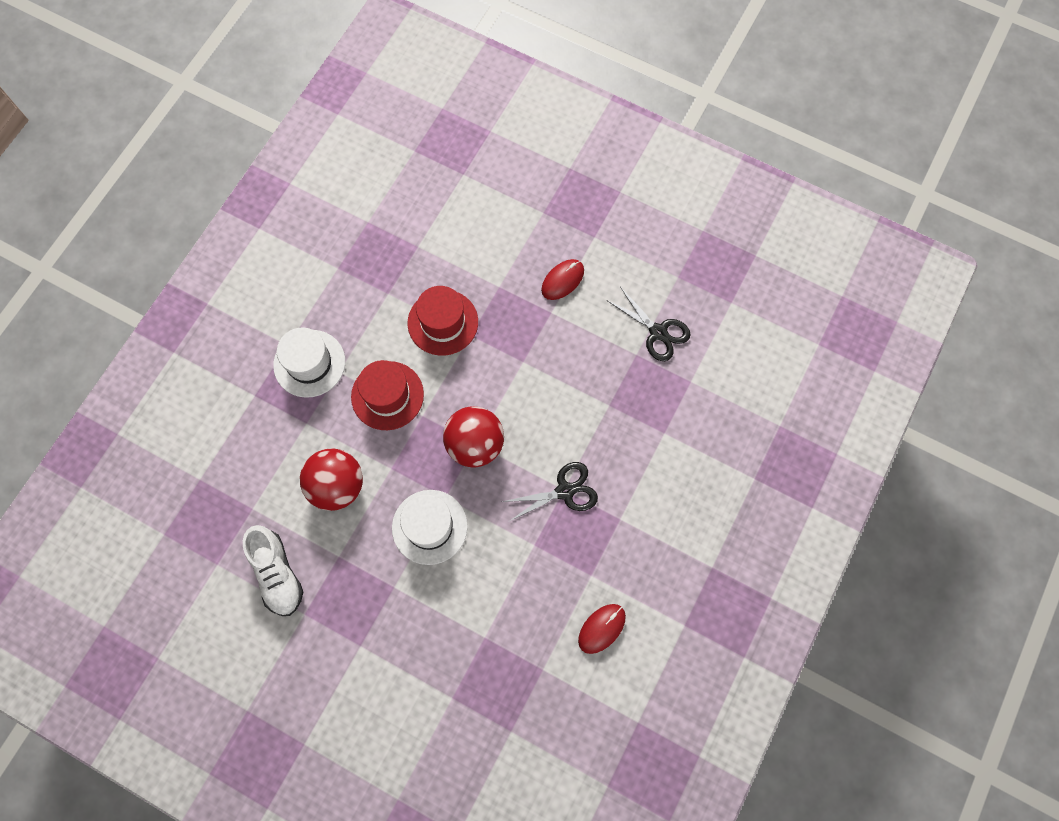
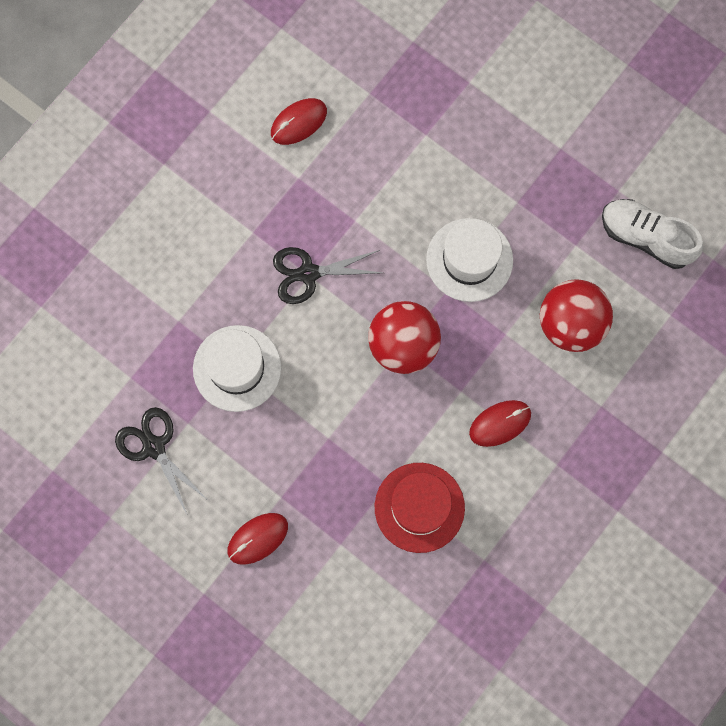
camera: 170 degrees left, 5 degrees up
(277, 574) = (646, 238): white shoe -> white shoe turned 45 degrees counterclockwise
(309, 363) = (592, 482): white hat -> white hat (237, 368)
(387, 395) = (500, 423): red hat -> red mouse

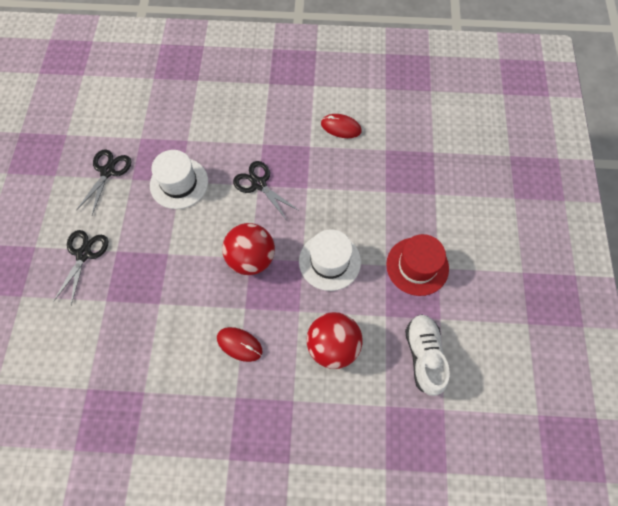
camera: 55 degrees right, 10 degrees down
(257, 538) = (84, 254): red mouse -> black scissors
(419, 507) = (155, 331): red hat -> red hat (417, 266)

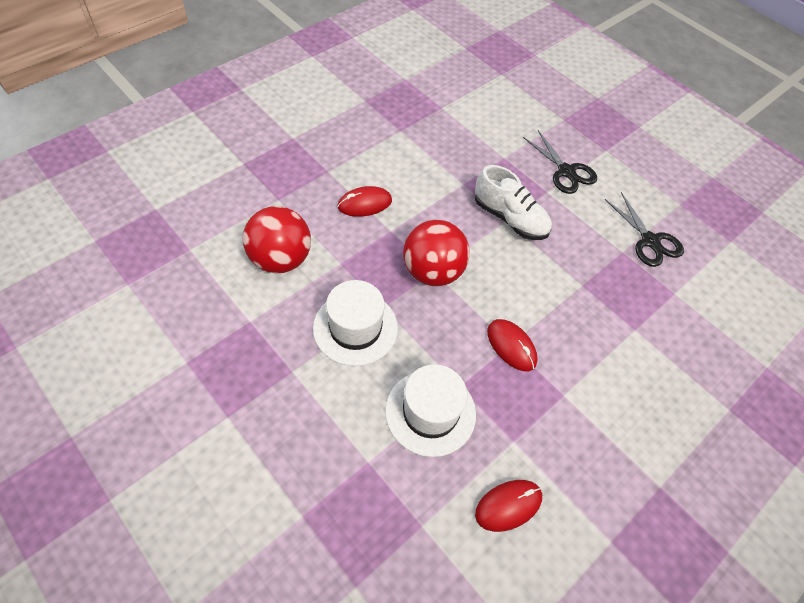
camera: 130 degrees right, 10 degrees down
(179, 183) = (581, 282): white hat -> white hat (430, 412)
(259, 184) = (511, 346): black scissors -> red mouse
(417, 266) = (254, 399): red hat -> none
(424, 356) = (180, 314): white shoe -> white shoe (510, 218)

